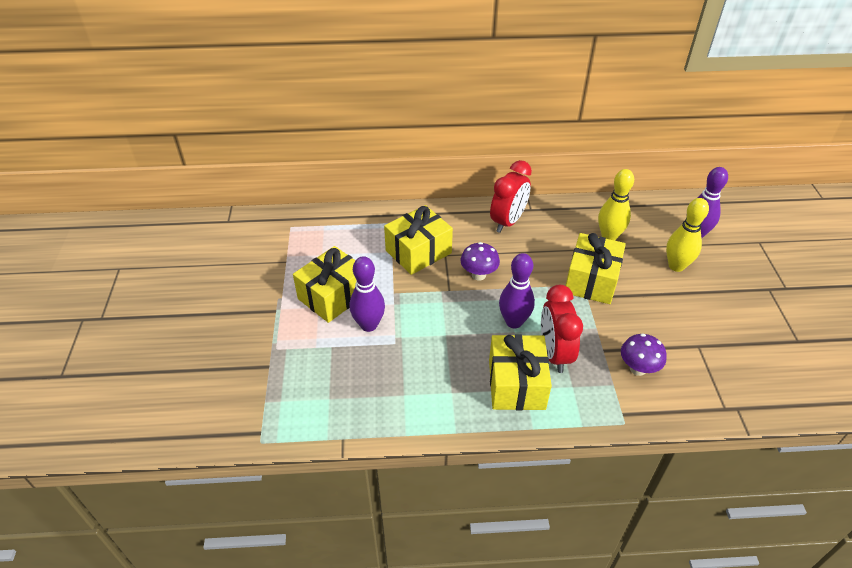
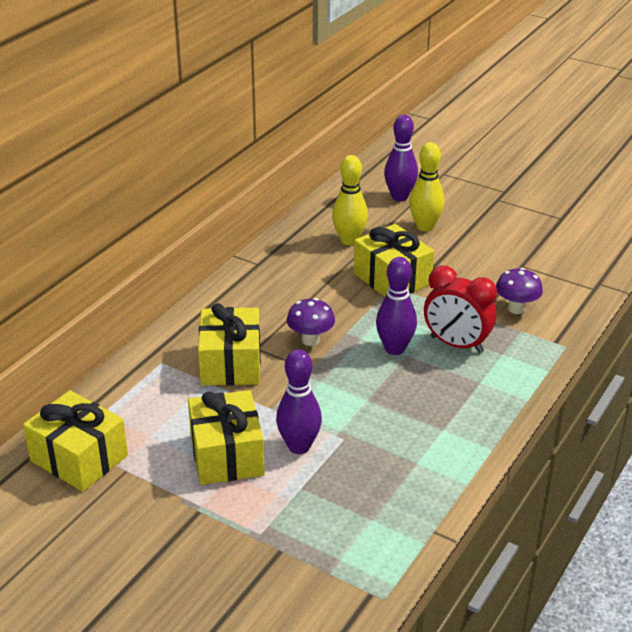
camera: 55 degrees left, 10 degrees down
(508, 222) = (258, 286): red clock -> none
(516, 384) = (470, 384): yellow gift -> yellow gift (79, 458)

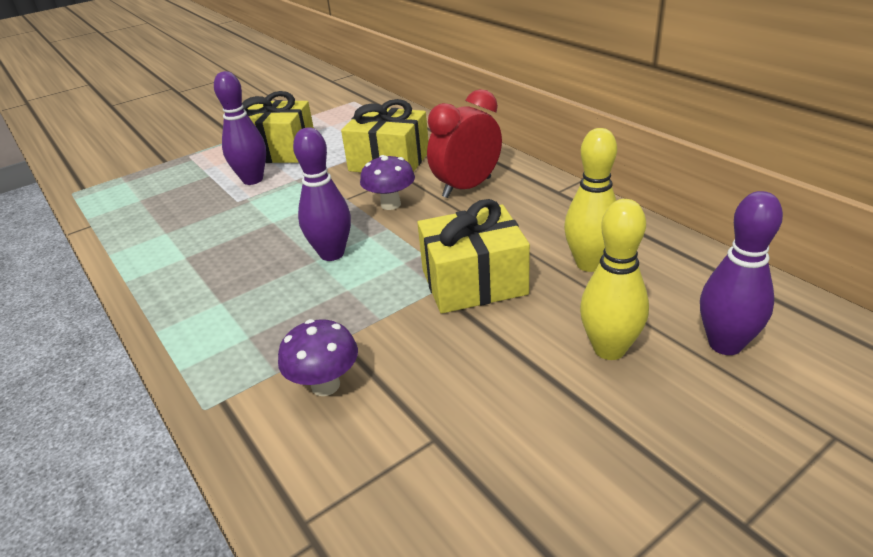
camera: 115 degrees right, 0 degrees up
(79, 458) = (334, 103): yellow gift -> none
(456, 344) = (299, 302): red clock -> red clock (467, 187)

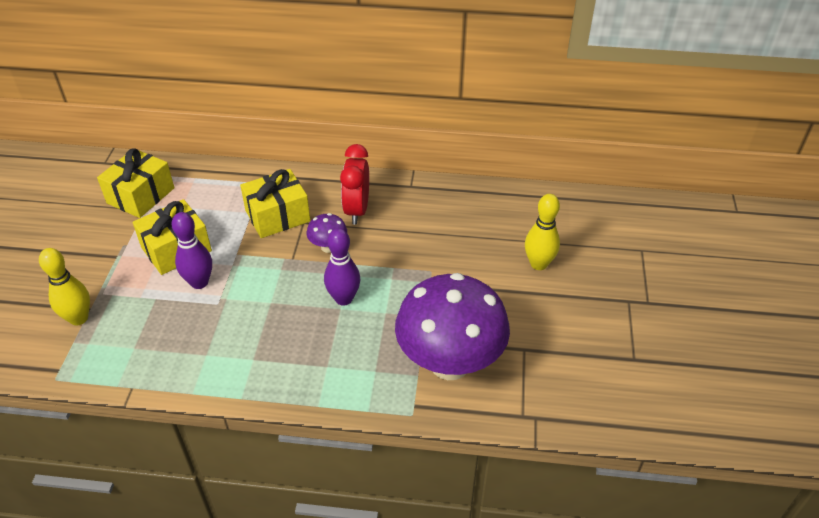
camera: 50 degrees left, 10 degrees up
(325, 385) = (450, 363): purple mushroom -> purple mushroom, size x2.39
(474, 282) = (442, 267): yellow gift -> yellow gift (141, 195)
(589, 264) = (480, 224): yellow bowling pin -> yellow bowling pin (79, 318)
(725, 344) = (575, 233): purple bowling pin -> none

